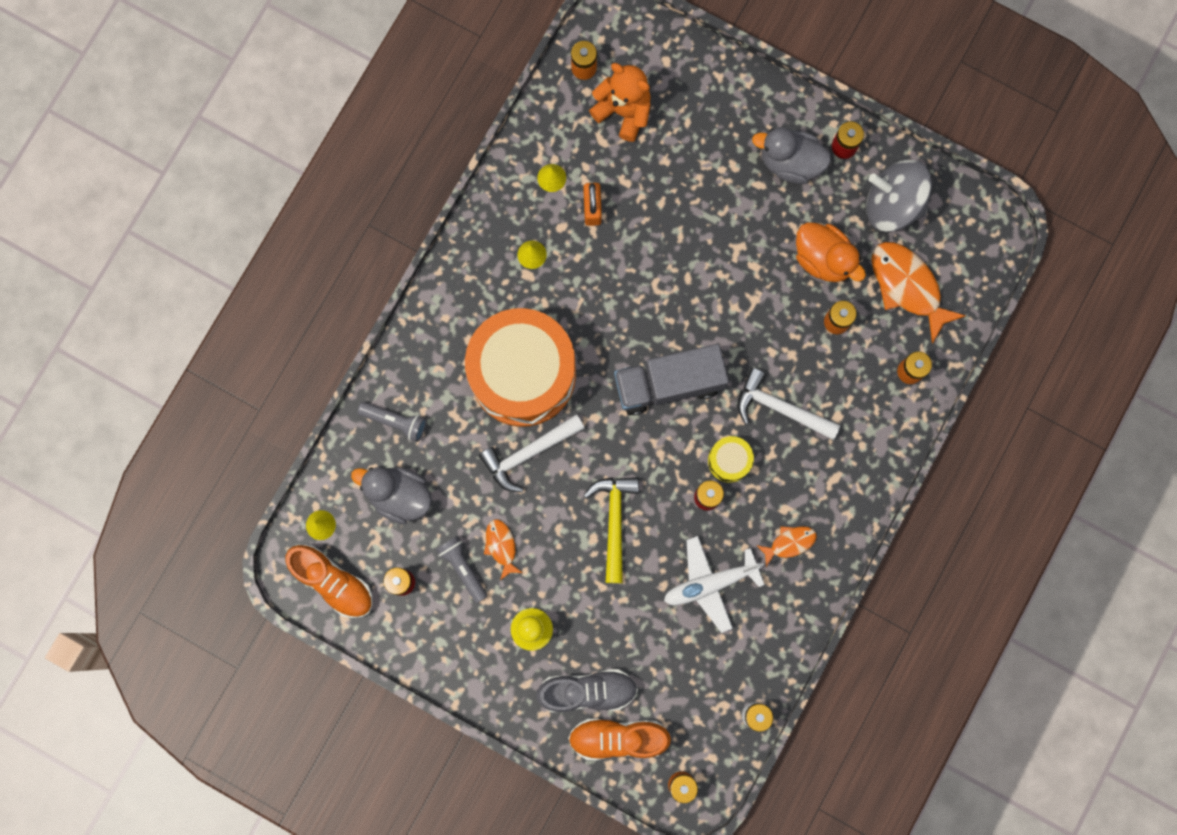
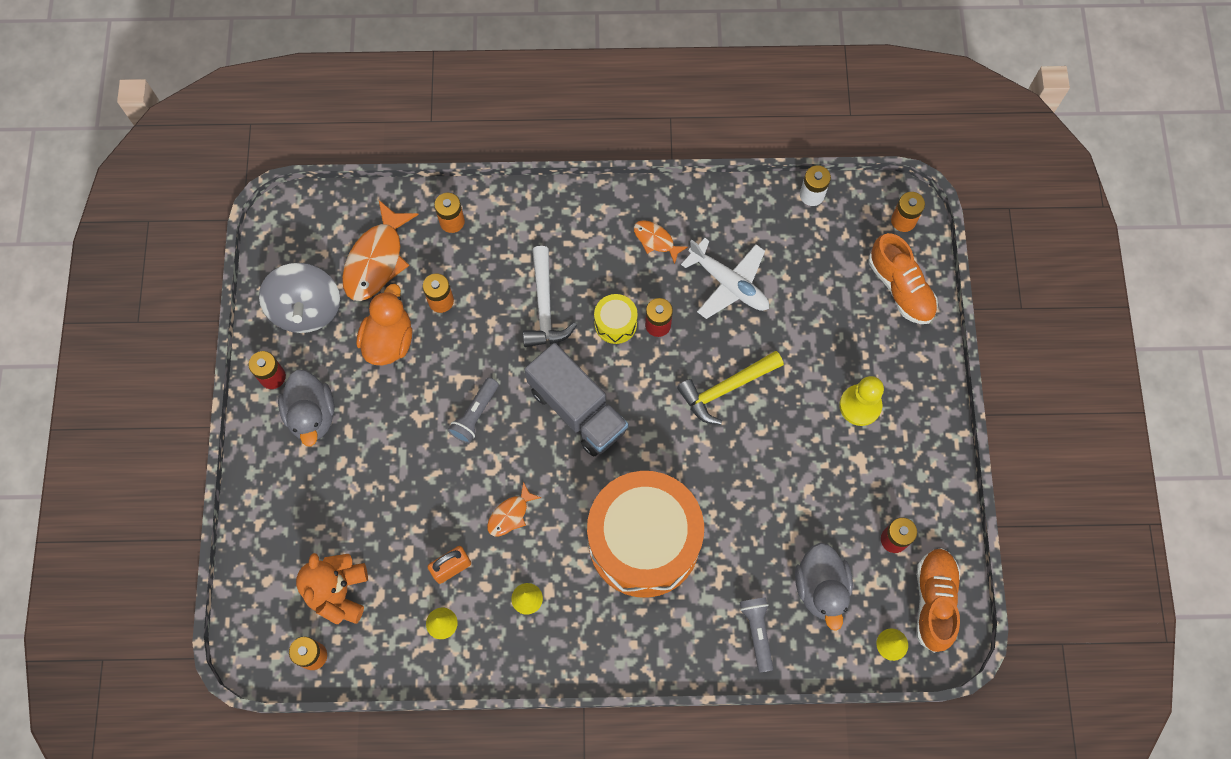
camera: 120 degrees left, 10 degrees down
(463, 568) = (847, 493): grey flashlight -> grey flashlight (475, 415)
(501, 546) = (807, 471): orange fish -> orange fish (510, 514)
(528, 453) = (712, 495): white hammer -> none
(587, 691) = (879, 332): grey shoe -> none

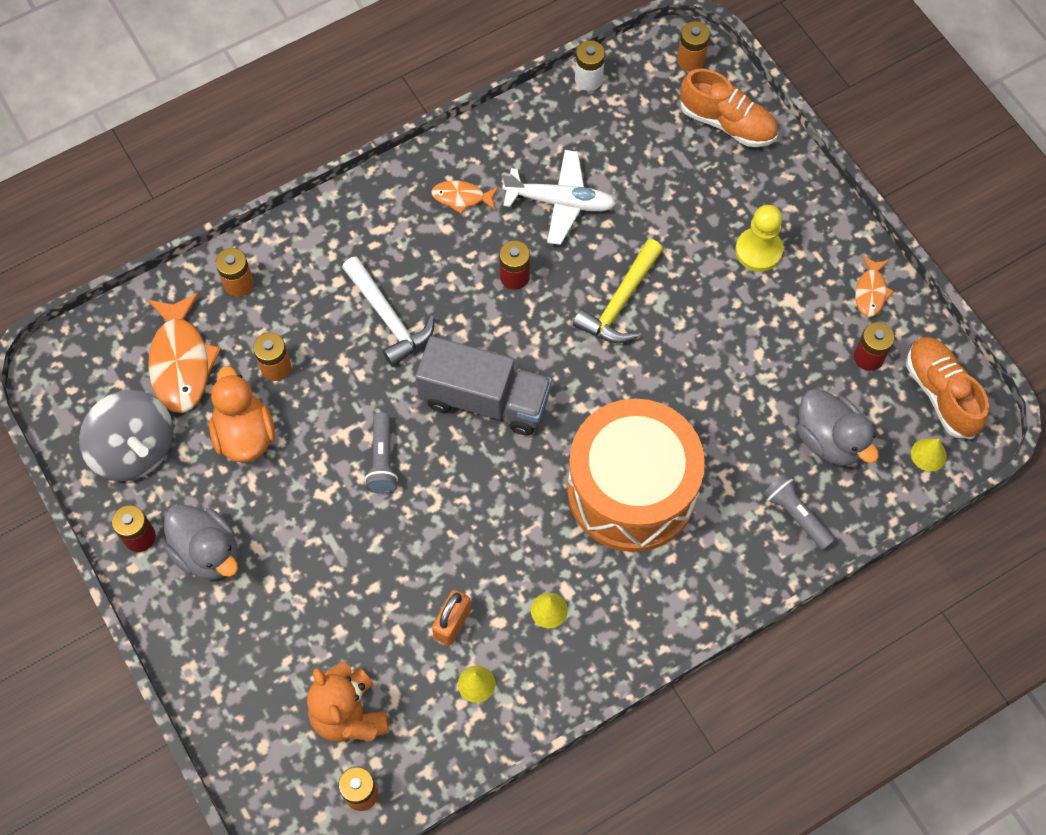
camera: 30 degrees left, 5 degrees down
(510, 514) = (480, 538): orange fish -> orange fish (871, 291)
(615, 323) = (471, 297): yellow drum -> none

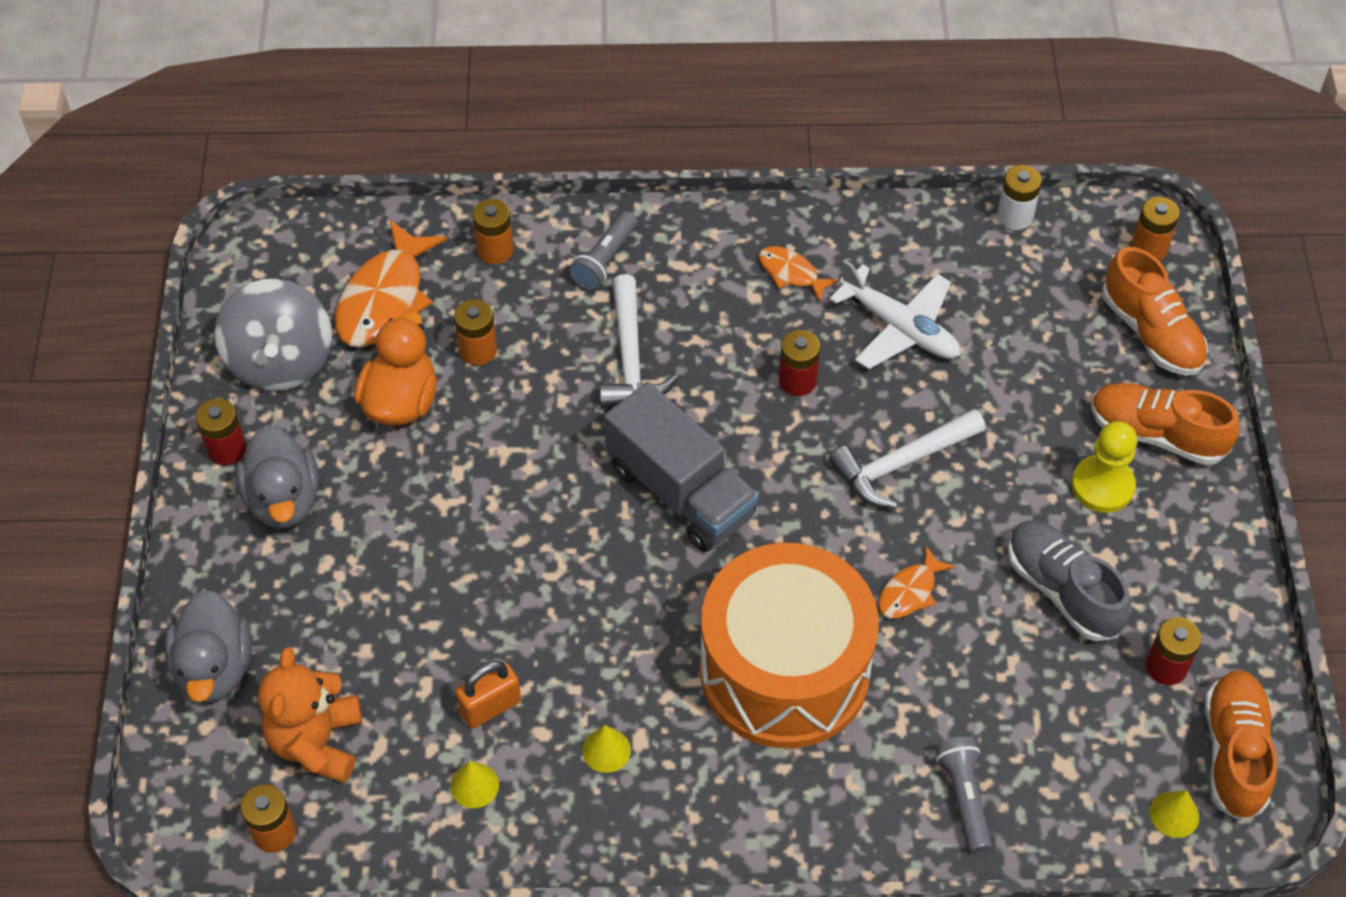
camera: 30 degrees right, 10 degrees down
(382, 460) = (528, 499): grey flashlight -> grey flashlight (605, 260)
(620, 302) = (901, 464): yellow hammer -> white hammer
(772, 196) = (1156, 434): none -> orange shoe
(775, 338) = (1062, 590): none -> grey shoe
(829, 440) = (1059, 735): grey duck -> grey duck (215, 668)
(871, 291) = (1215, 595): orange fish -> orange fish (910, 591)

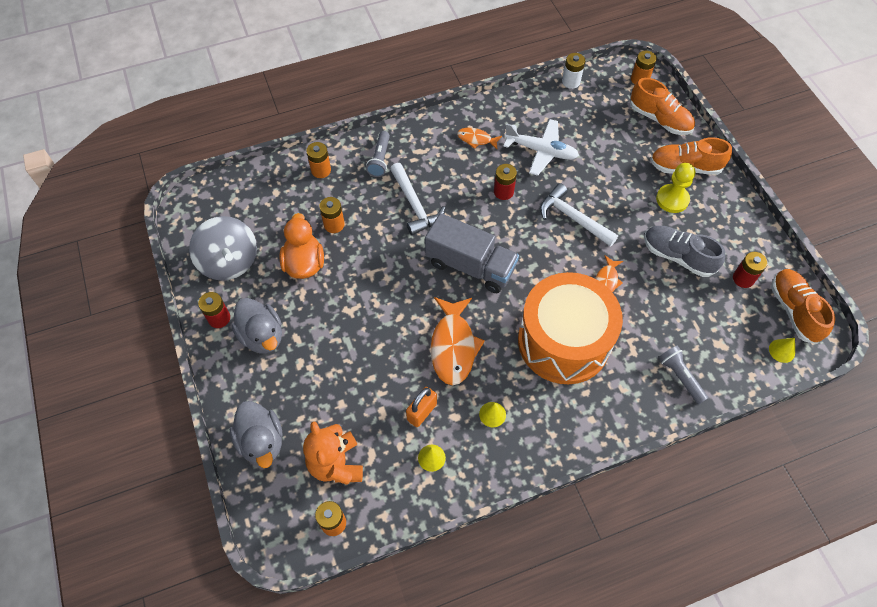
camera: 20 degrees left, 5 degrees up
(385, 298) = (273, 212): orange fish -> orange fish (453, 346)
(901, 464) = (573, 218): white hammer -> white hammer turned 90 degrees clockwise

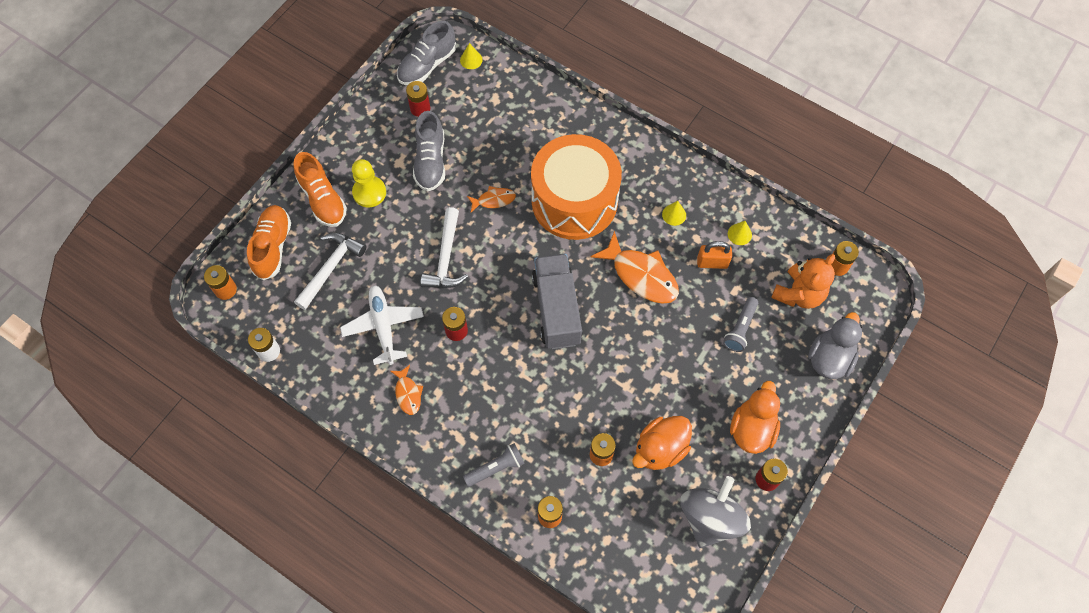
camera: 125 degrees left, 5 degrees up
(262, 336) = (752, 429): grey duck -> orange duck
(415, 205) = (527, 397): white hammer -> white hammer (331, 268)
(453, 346) = (641, 275): orange fish -> orange fish turned 75 degrees clockwise
(680, 377) = (544, 111): grey flashlight -> grey flashlight (740, 329)
(794, 310) = (427, 65): orange shoe -> grey shoe

